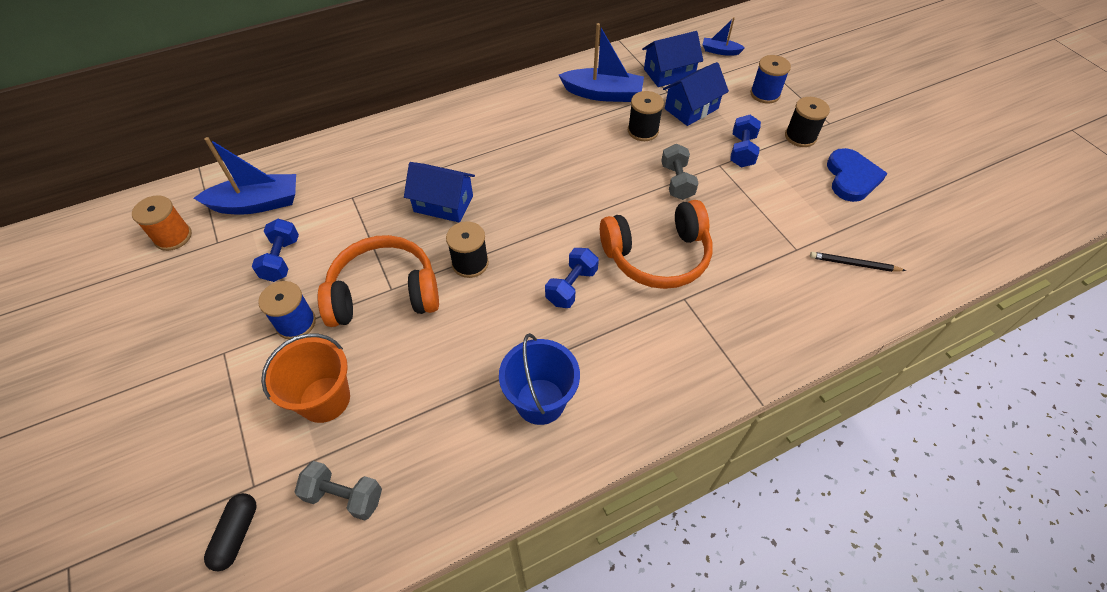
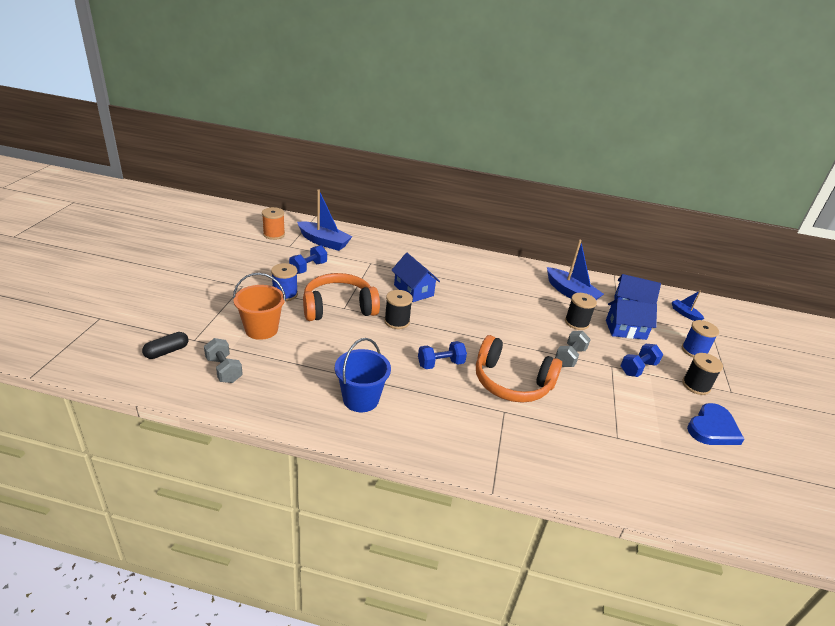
camera: 35 degrees right, 20 degrees down
(384, 293) = (339, 307): orange headphones -> orange headphones turned 45 degrees counterclockwise
(854, 264) = (654, 471): black pencil -> none

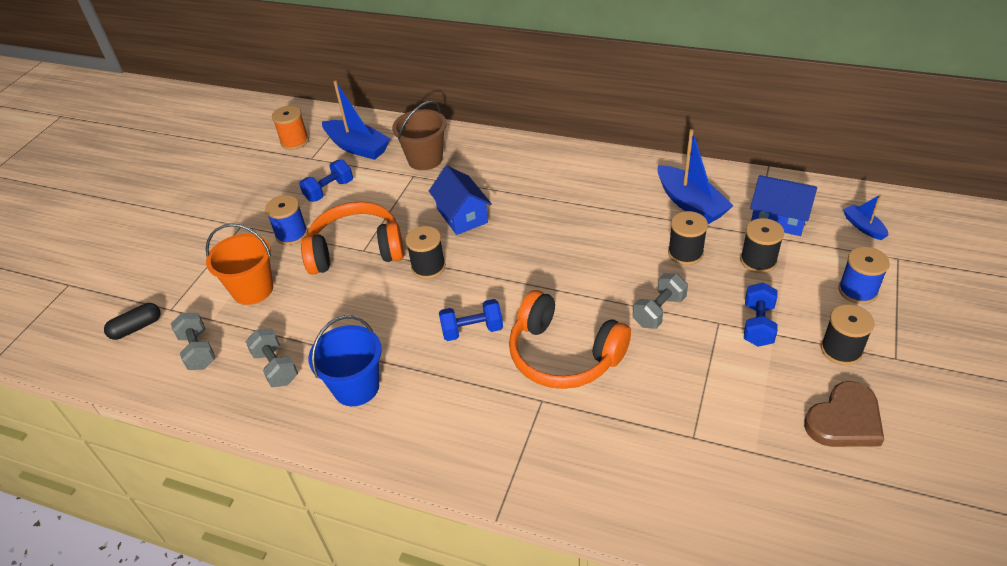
camera: 15 degrees right, 10 degrees up
(292, 383) = (276, 367): none -> grey dumbbell
(377, 253) = (425, 159): none -> brown bucket
(625, 330) = (758, 261): blue house -> black spool
(638, 368) = (758, 325): blue dumbbell -> blue dumbbell turned 45 degrees counterclockwise
(712, 428) = (844, 420): blue heart -> brown heart

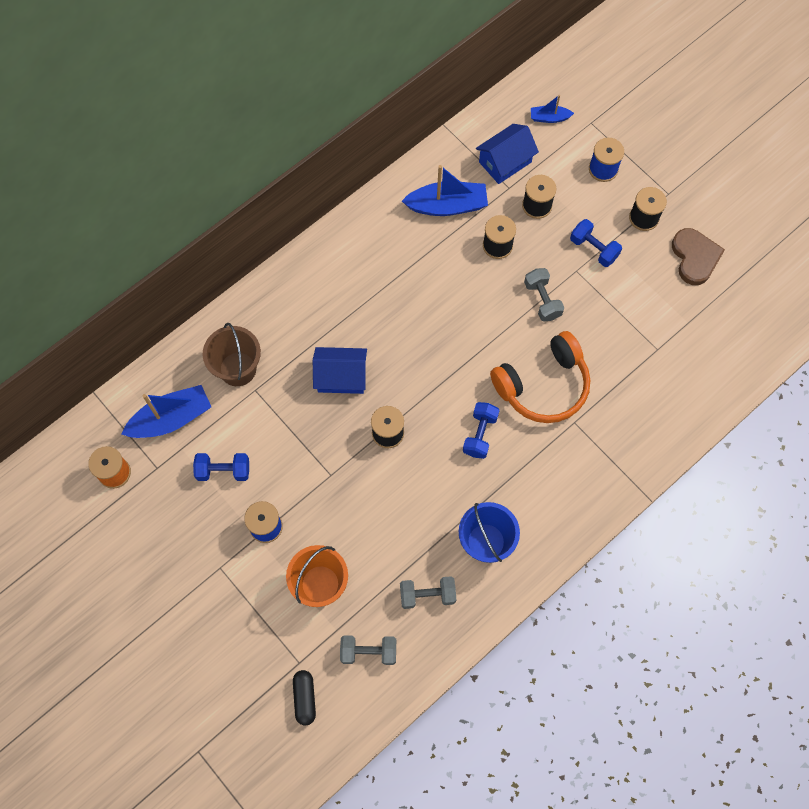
camera: 65 degrees left, 25 degrees up
(329, 191) = (223, 471): blue dumbbell -> blue dumbbell turned 75 degrees counterclockwise
(356, 250) = (327, 480): orange headphones -> none

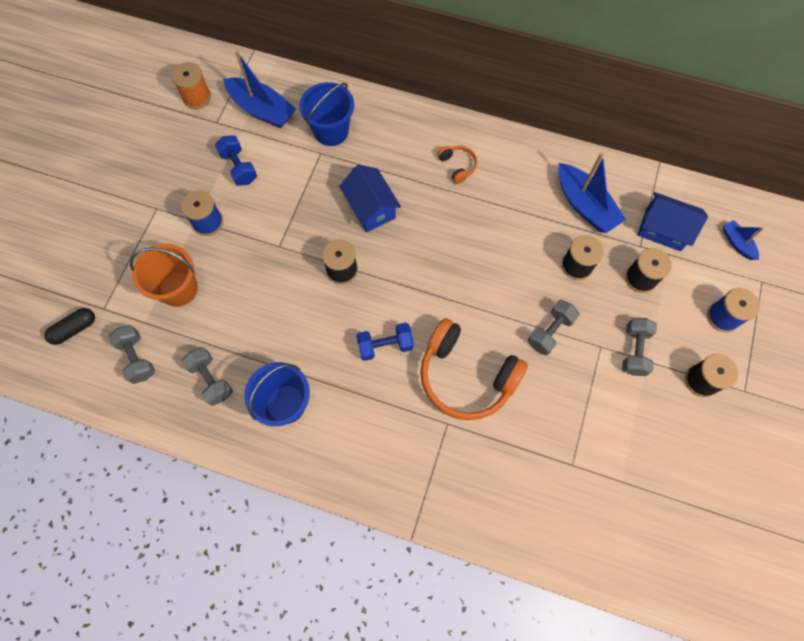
camera: 60 degrees right, 0 degrees up
(238, 369) = (331, 131): brown bucket -> blue bucket
(345, 282) = (457, 166): none -> orange headphones
(593, 249) = (634, 351): blue dumbbell -> grey dumbbell
(695, 257) = (695, 452): brown heart -> none

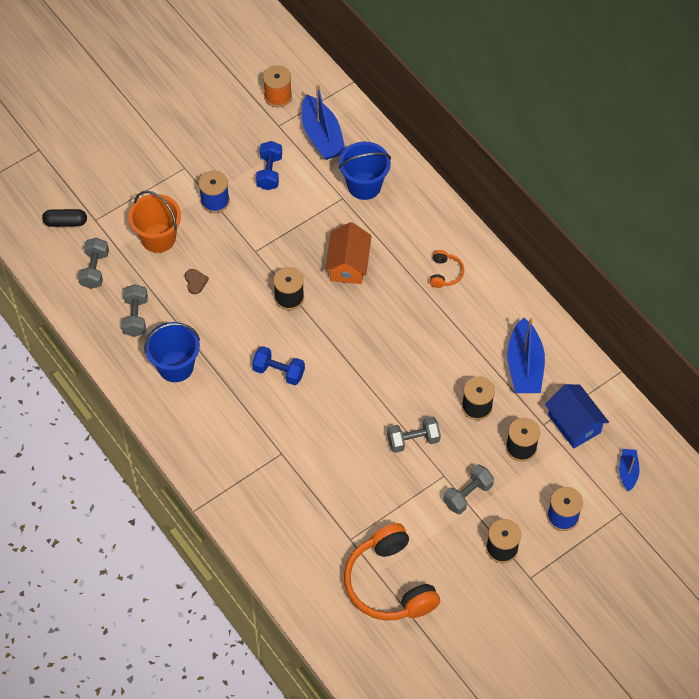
camera: 35 degrees right, 10 degrees down
(244, 309) = (195, 282): none -> brown heart
(371, 208) = (348, 264): blue house -> orange house
(466, 376) = (322, 430): orange headphones -> orange headphones (389, 583)

